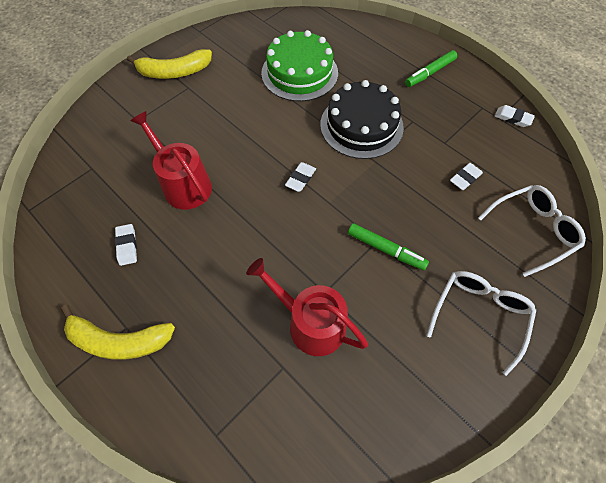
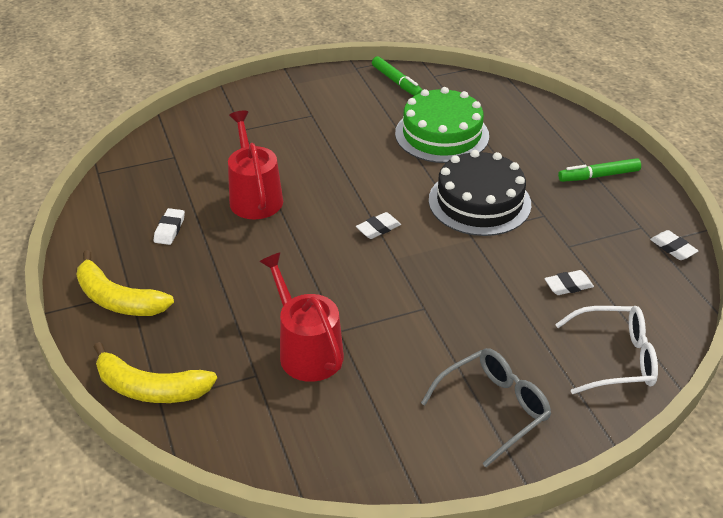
camera: 25 degrees right, 20 degrees down
(174, 72) = (306, 98): yellow banana -> yellow banana (151, 388)
(385, 249) = (429, 318): green marker -> green marker (396, 82)
(479, 315) = (494, 408): white glasses -> grey glasses

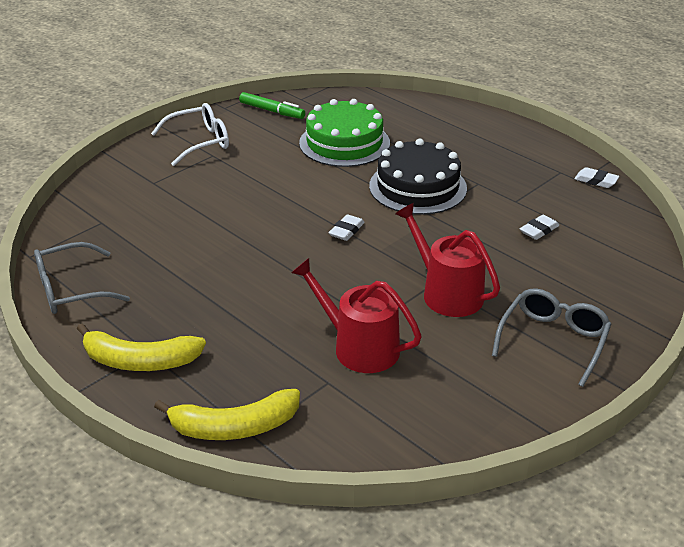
camera: 25 degrees left, 5 degrees down
(108, 214) = (70, 290): none -> grey glasses
(169, 229) = (146, 285): white eraser -> none
(254, 197) = (210, 235): red watering can -> red watering can (447, 293)
(599, 176) = (499, 143): green marker -> none
(615, 358) = (616, 273): white glasses -> white glasses (200, 142)

